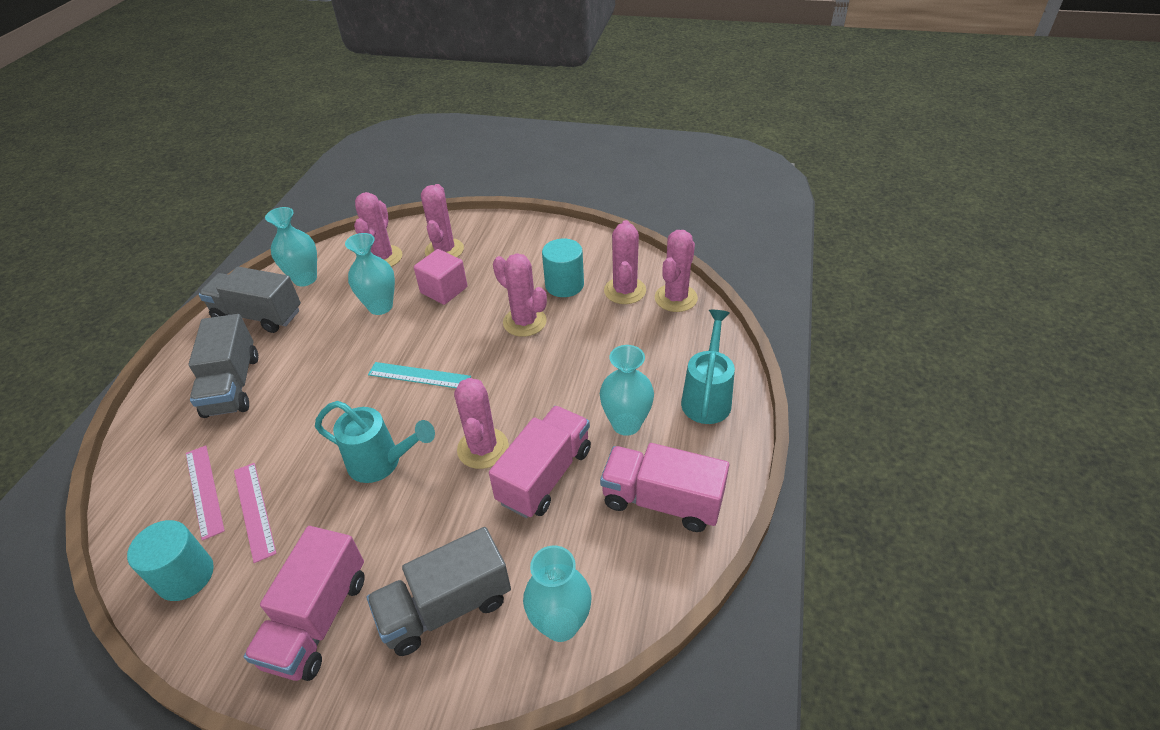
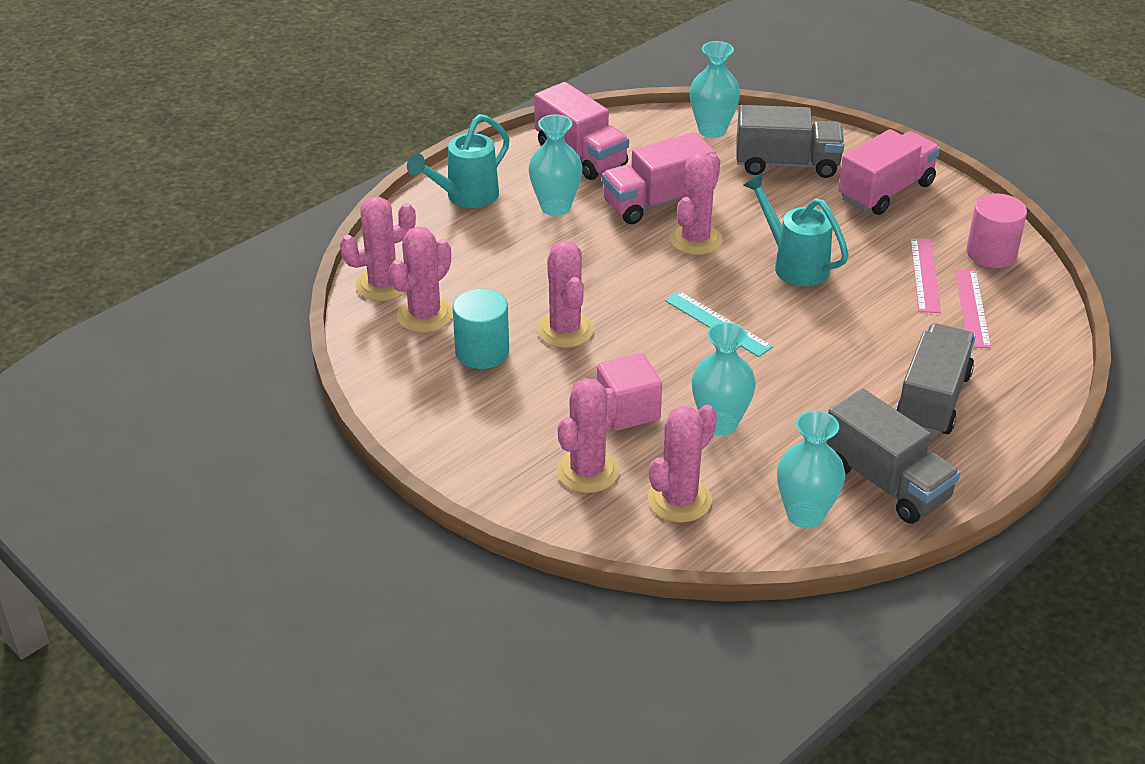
camera: 150 degrees left, 5 degrees down
(185, 576) = (991, 253): turquoise cylinder -> pink cylinder

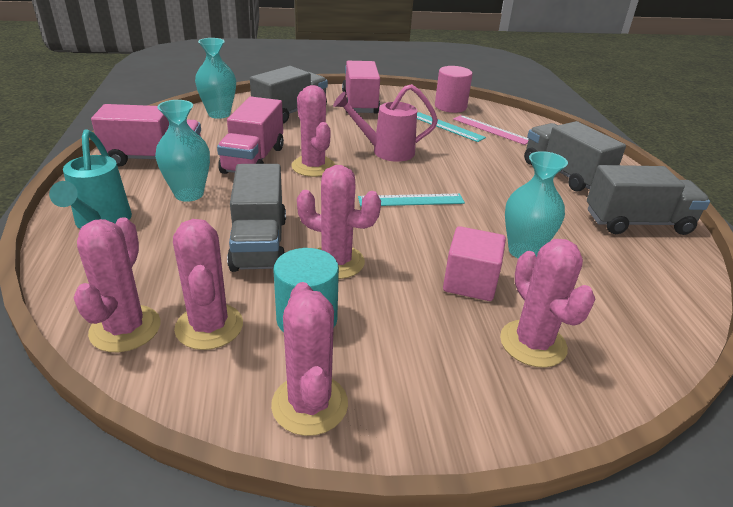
camera: 55 degrees left, 5 degrees down
(538, 281) = (259, 243): none -> grey truck
(679, 500) = (605, 313): pink cactus -> pink cactus (309, 404)
(794, 265) = (386, 152): turquoise watering can -> pink watering can
(805, 515) = (656, 267): turquoise vase -> none
(924, 275) = (446, 127): pink ruler -> turquoise ruler

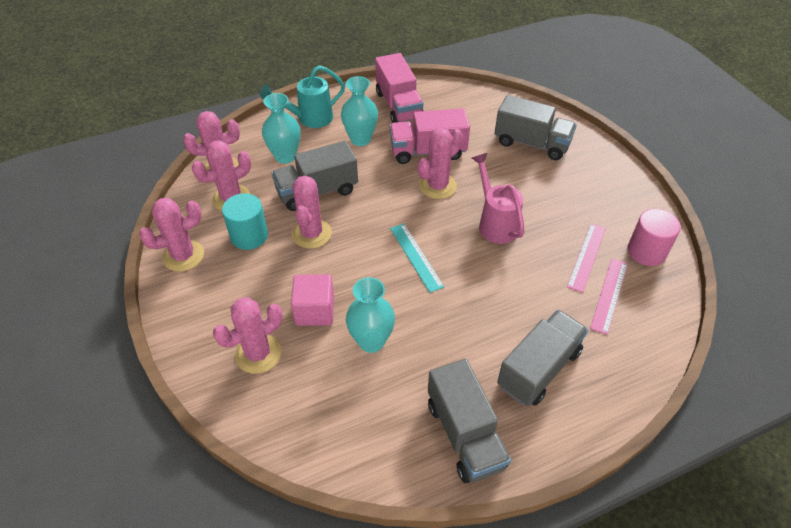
camera: 75 degrees right, 15 degrees up
(219, 114) = (494, 106): turquoise vase -> turquoise vase (285, 156)
(360, 103) = (591, 181): pink truck -> none
(446, 127) = (586, 256): turquoise ruler -> pink ruler

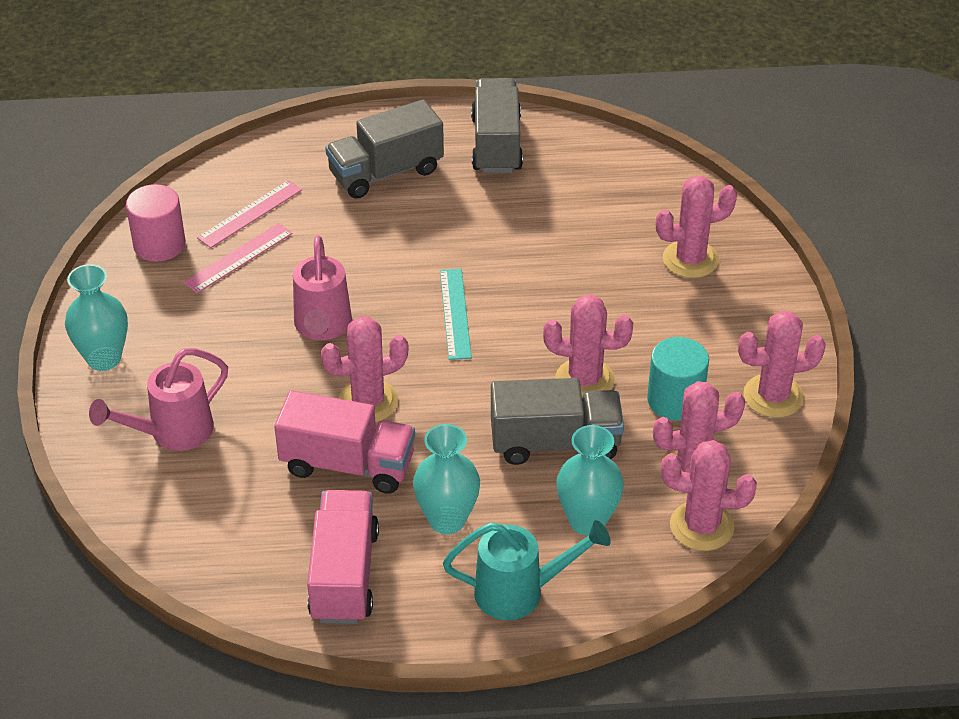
camera: 160 degrees left, 5 degrees down
(311, 234) = (584, 380): pink cactus -> pink cactus turned 75 degrees clockwise
(315, 311) = (611, 285): pink cube -> none
(371, 341) = (555, 239): turquoise vase -> turquoise vase (104, 358)
(531, 143) = (172, 433): grey truck -> pink watering can

